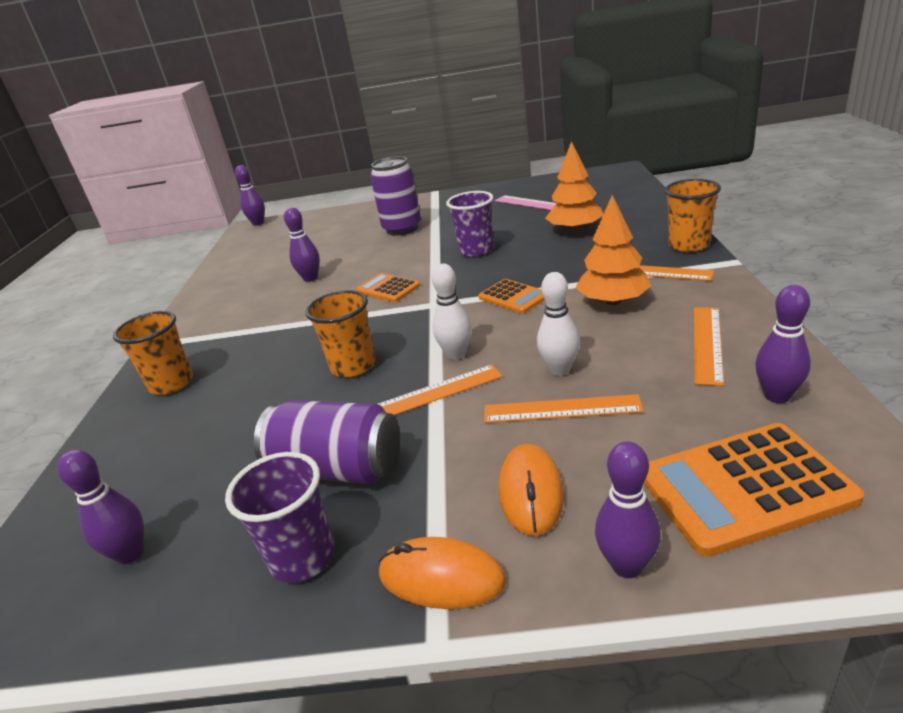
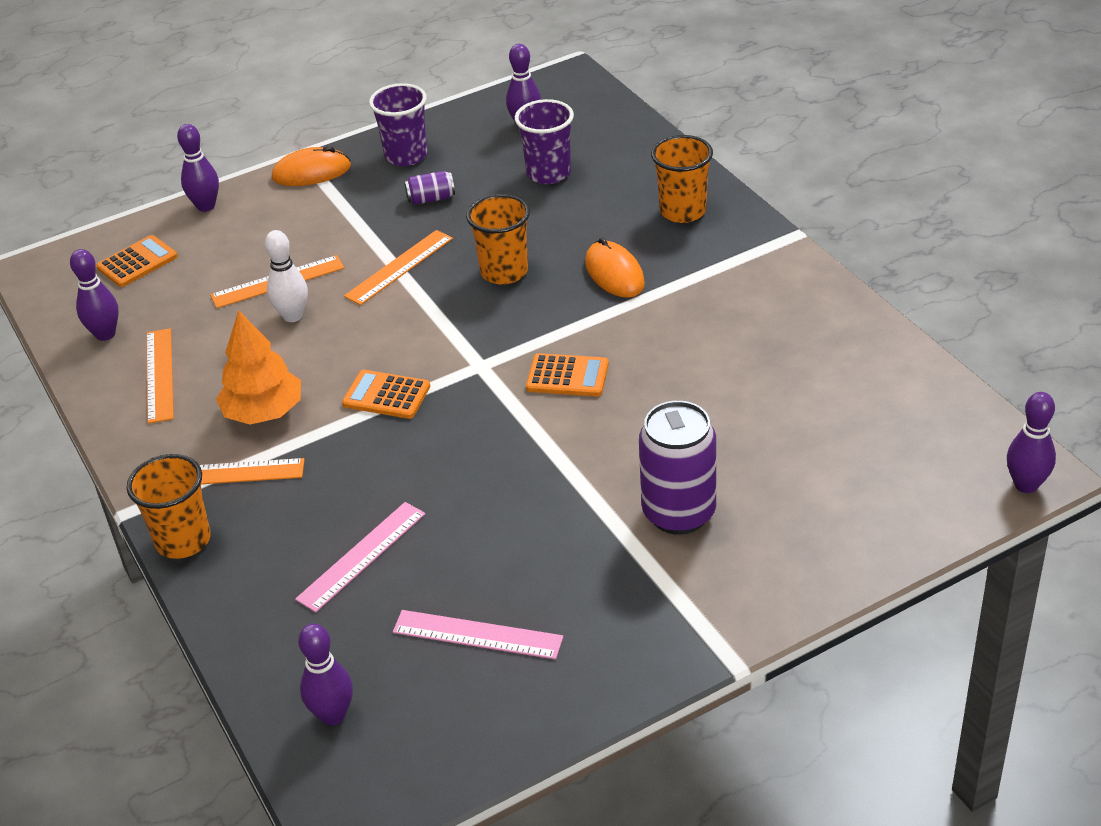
camera: 150 degrees right, 10 degrees up
(310, 278) = (709, 371): purple bowling pin -> purple bowling pin (333, 715)
(337, 469) = (431, 199): purple can -> purple can, size x0.47
(456, 354) = (405, 308): white bowling pin -> none
(476, 250) = (496, 476): purple cup -> purple cup (548, 173)
(531, 492) = (277, 223): orange mouse -> orange mouse (614, 274)
(575, 230) = (362, 556): orange tree -> pink ruler
(744, 488) = (137, 262): orange calculator -> orange calculator, size x0.58

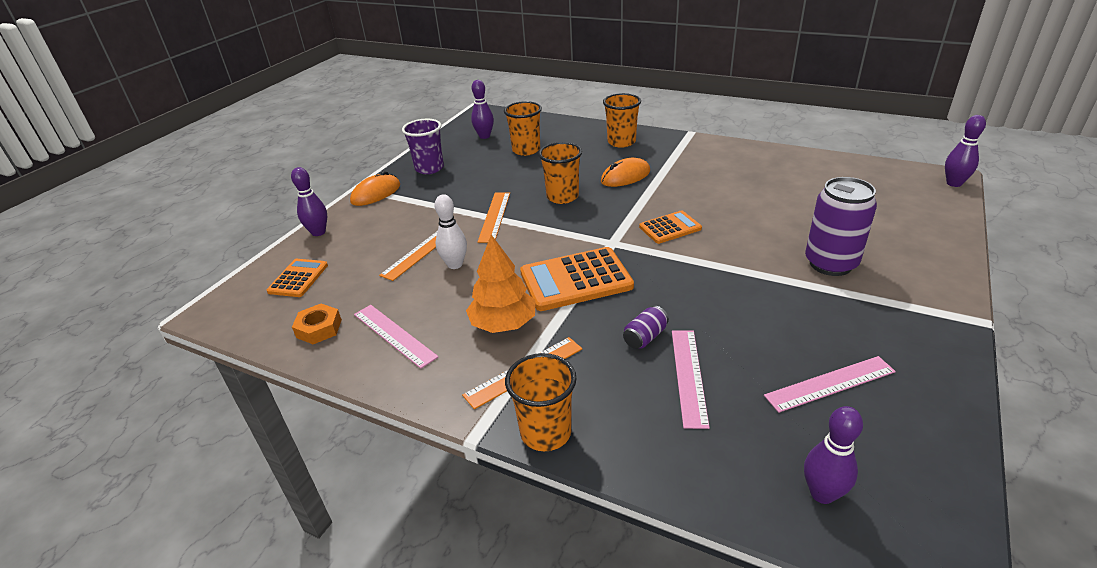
camera: 35 degrees left, 5 degrees down
(105, 334) = (319, 328): purple bowling pin -> orange nut
(159, 375) = (394, 335): orange ruler -> pink ruler
(386, 395) = (576, 280): orange calculator -> orange calculator, size x1.72
(431, 199) = (471, 181): purple can -> purple can (645, 337)
(548, 173) = (526, 150): purple cup -> orange cup
(614, 274) = (625, 176): orange mouse -> orange mouse turned 60 degrees counterclockwise

